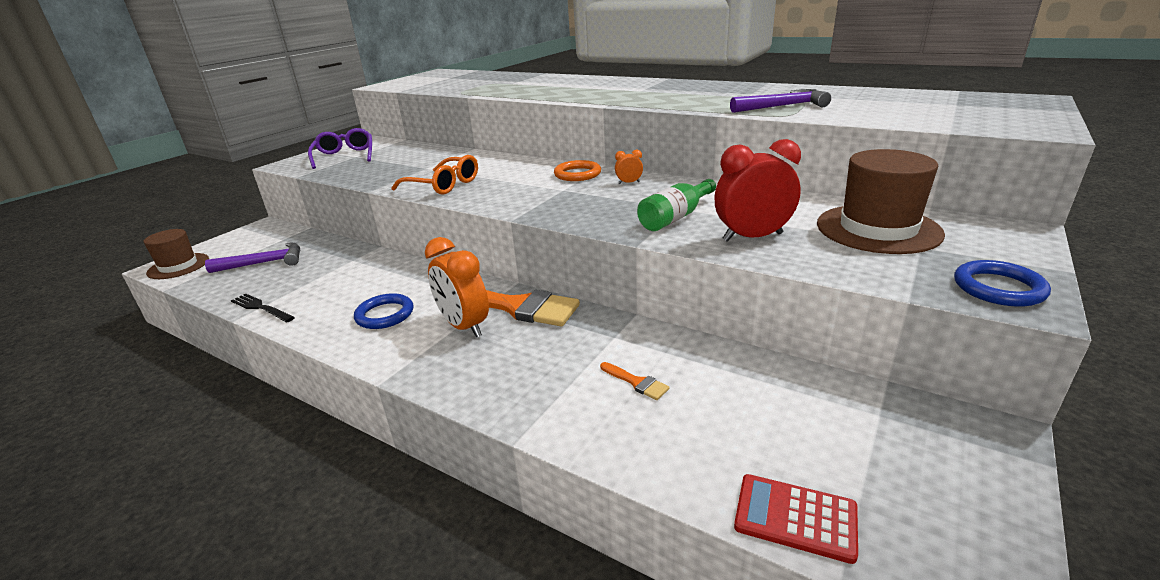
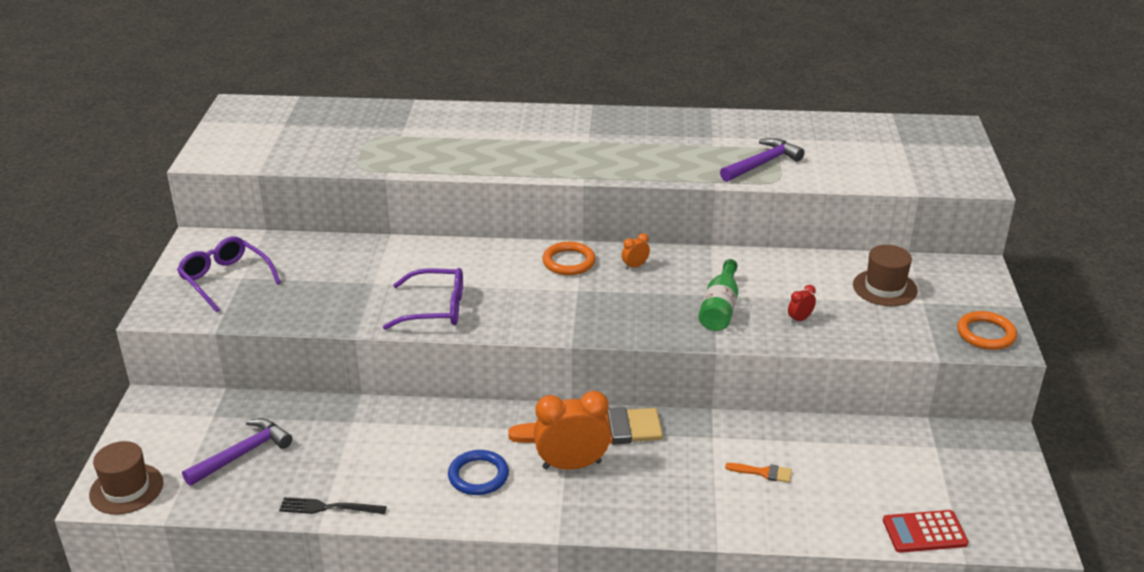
camera: 30 degrees left, 5 degrees up
(443, 185) = (435, 308): orange glasses -> purple glasses
(464, 326) = (572, 465): orange clock -> orange clock turned 150 degrees clockwise
(752, 237) = (800, 319): red clock -> red clock, size x0.44
(878, 229) = (884, 288): brown hat -> brown hat, size x0.65
(998, 288) = (986, 334): blue ring -> orange ring

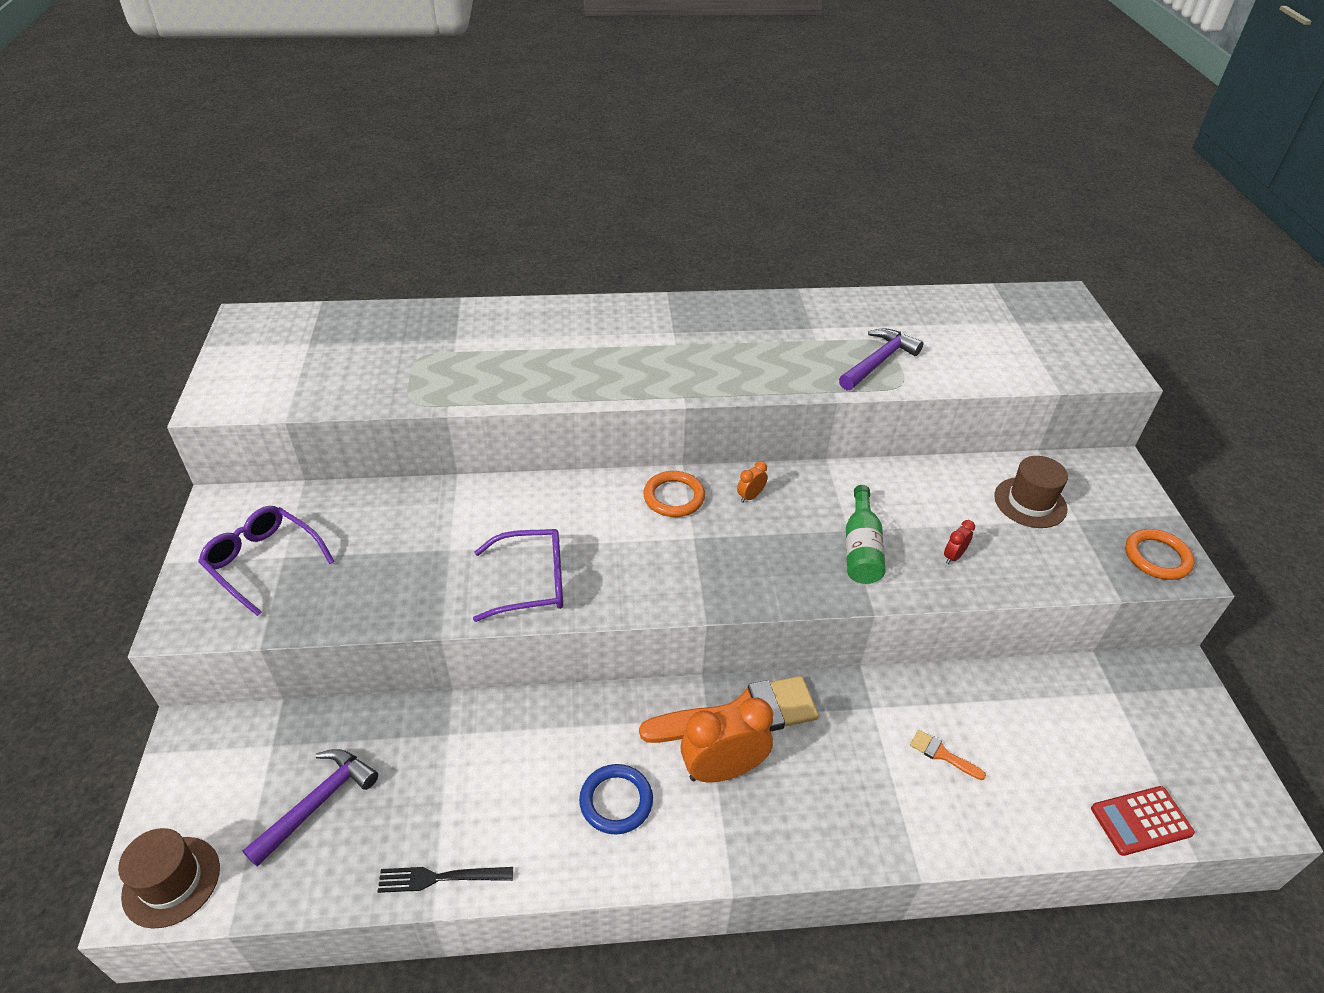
camera: 10 degrees left, 10 degrees up
(763, 473) = (942, 754): orange brush -> orange brush turned 150 degrees counterclockwise

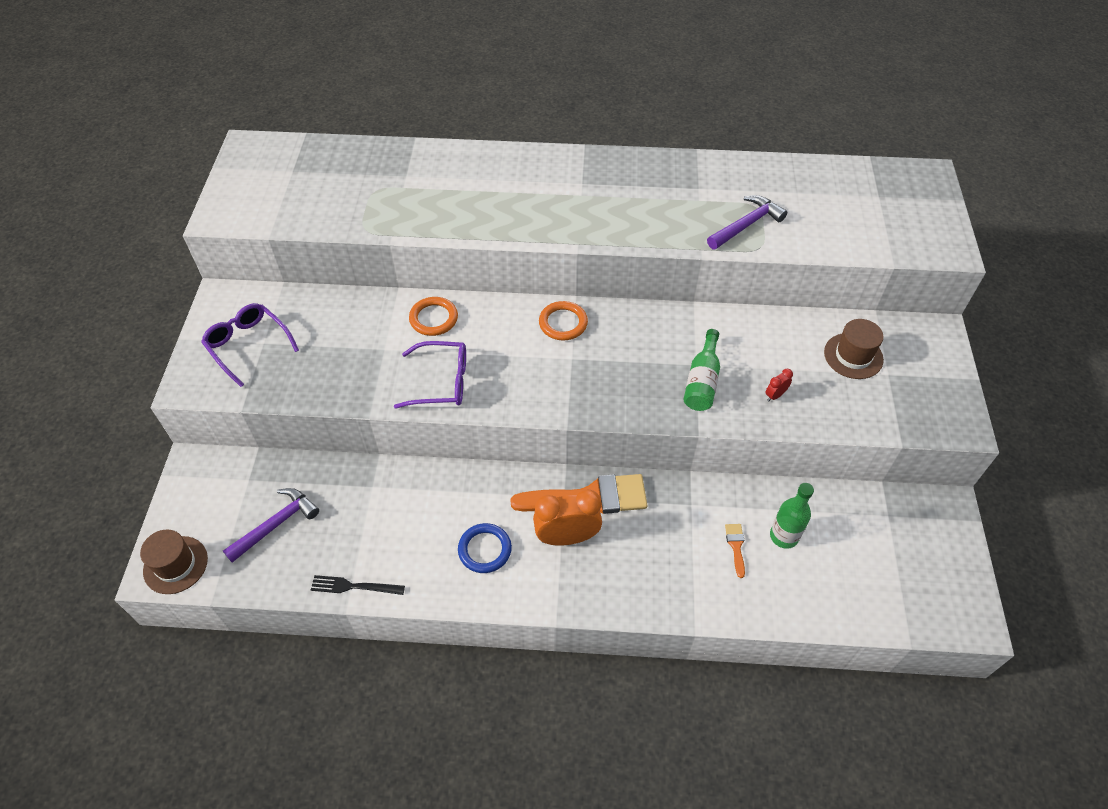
camera: 10 degrees right, 10 degrees up
(750, 496) = (624, 328): orange clock -> none
(942, 754) = (736, 546): orange brush -> orange brush turned 45 degrees clockwise
(997, 733) = (784, 536): none -> green bottle
(1141, 821) = (876, 614): red calculator -> none
(1157, 557) = (945, 413): orange ring -> orange ring (433, 318)

